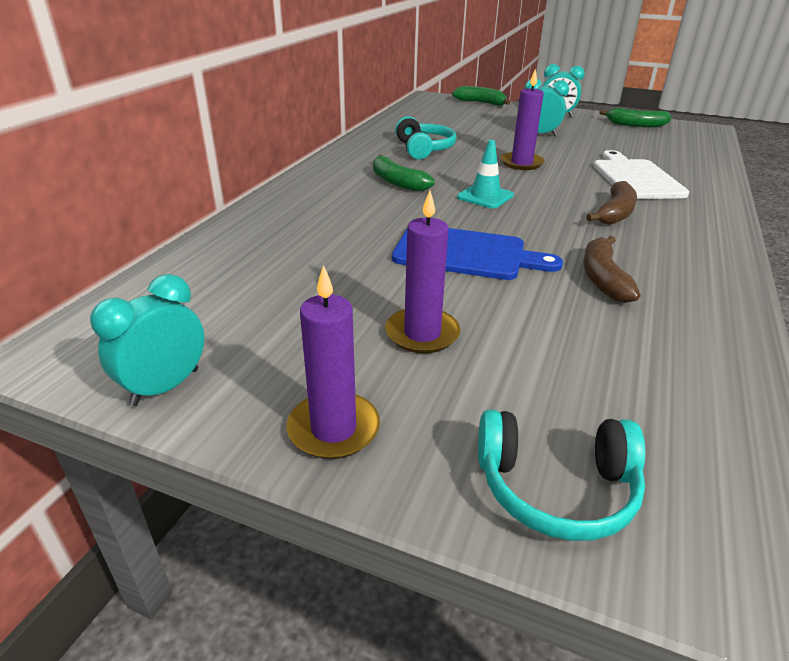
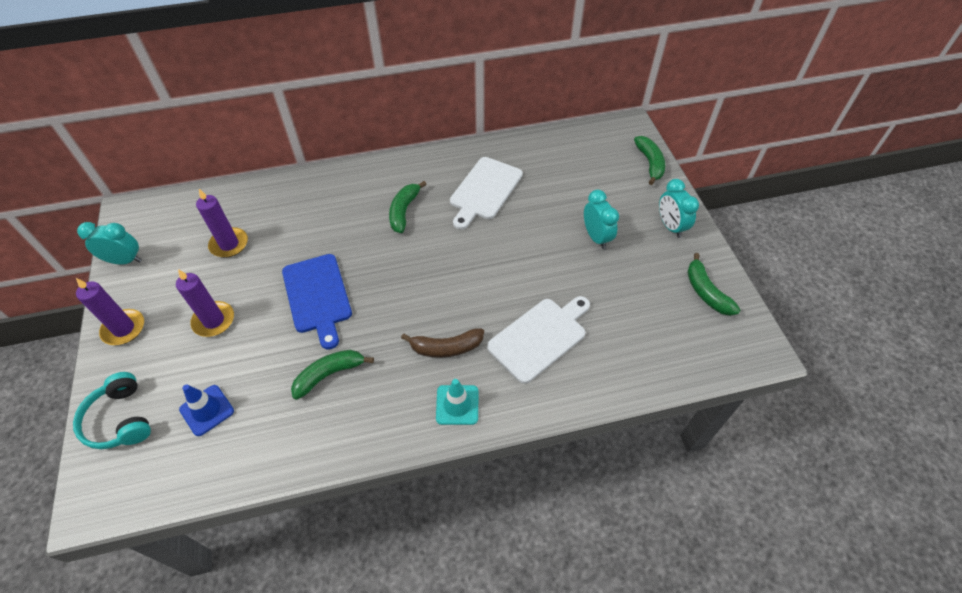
camera: 55 degrees right, 20 degrees up
(424, 149) = (484, 190): turquoise headphones -> white cutting board
(485, 196) = (417, 265): turquoise traffic cone -> turquoise traffic cone (457, 405)
(521, 163) = (507, 256): purple candle -> purple candle (229, 244)
(599, 384) = (207, 410): none -> blue traffic cone
(603, 278) = (329, 374): brown banana -> green banana

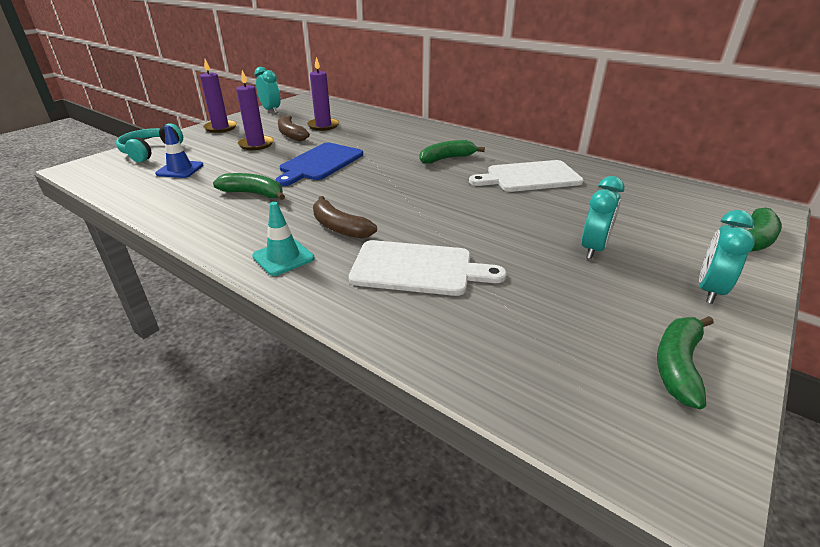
camera: 50 degrees right, 20 degrees down
(221, 280) = (291, 134): none -> brown banana

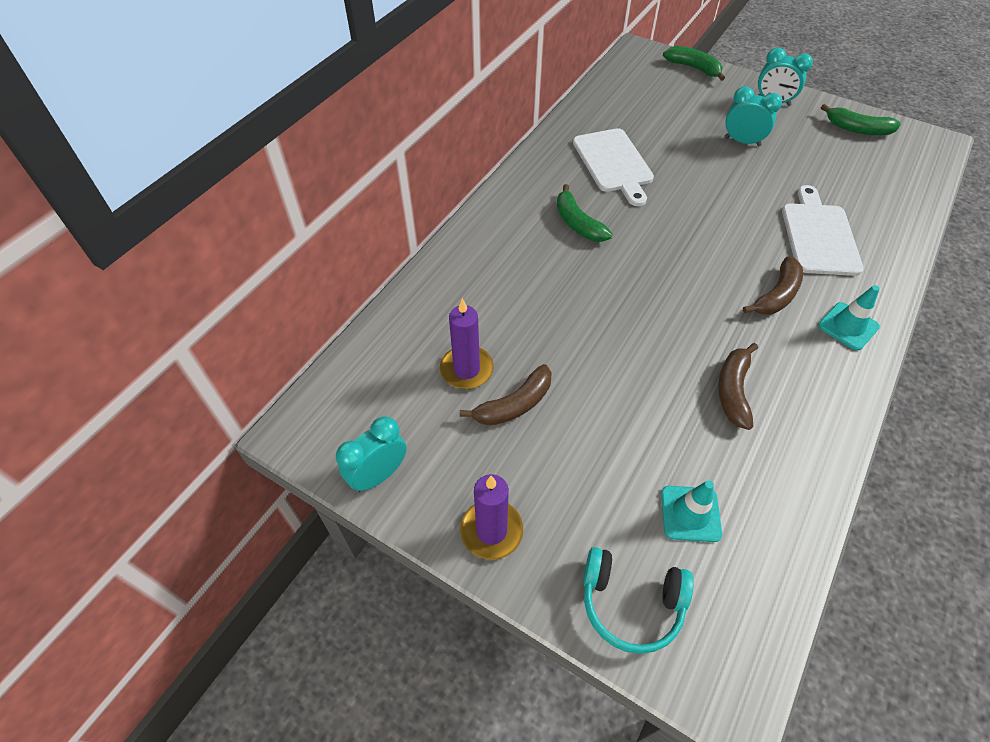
camera: 95 degrees left, 20 degrees up
(180, 169) = (690, 513): blue traffic cone -> turquoise traffic cone
(253, 194) = (733, 391): green banana -> brown banana
(256, 144) = (567, 441): purple candle -> none
(320, 163) = (622, 343): blue cutting board -> none

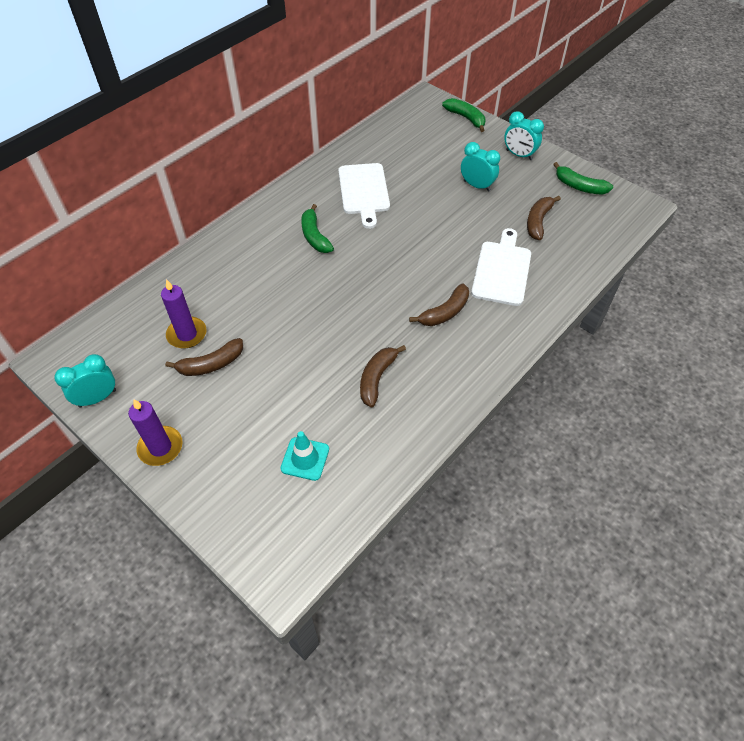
camera: 10 degrees right, 0 degrees up
(631, 603) = (236, 510): turquoise headphones -> none
(831, 174) = (538, 222): none -> brown banana
(848, 326) = (489, 344): turquoise traffic cone -> none

